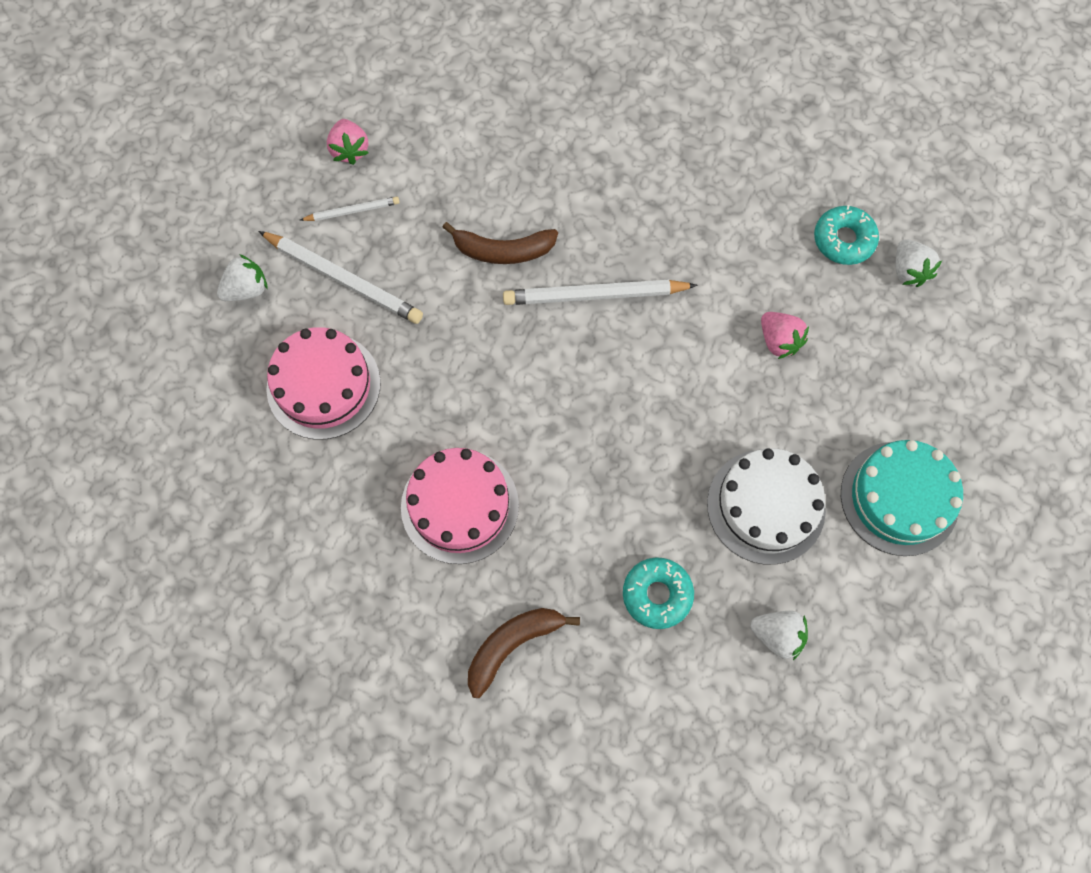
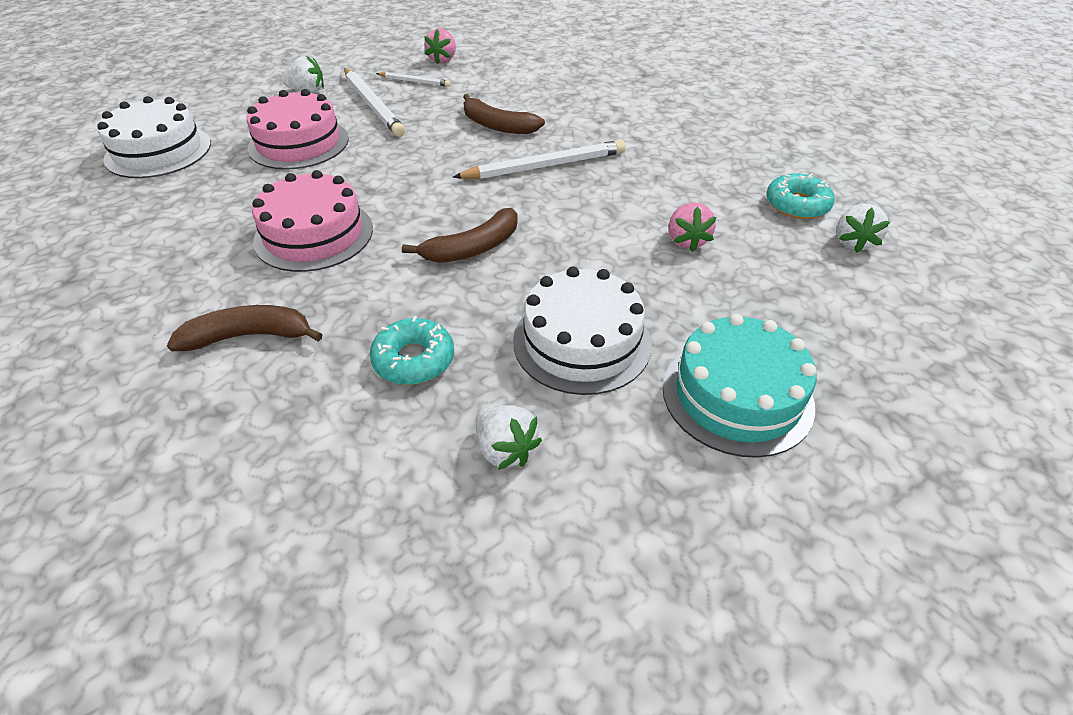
camera: 30 degrees right, 25 degrees down
(187, 475) = (158, 151): none -> white cake
(595, 295) = (545, 166): white pencil -> white pencil turned 135 degrees clockwise
(611, 447) = (473, 248): none -> brown banana

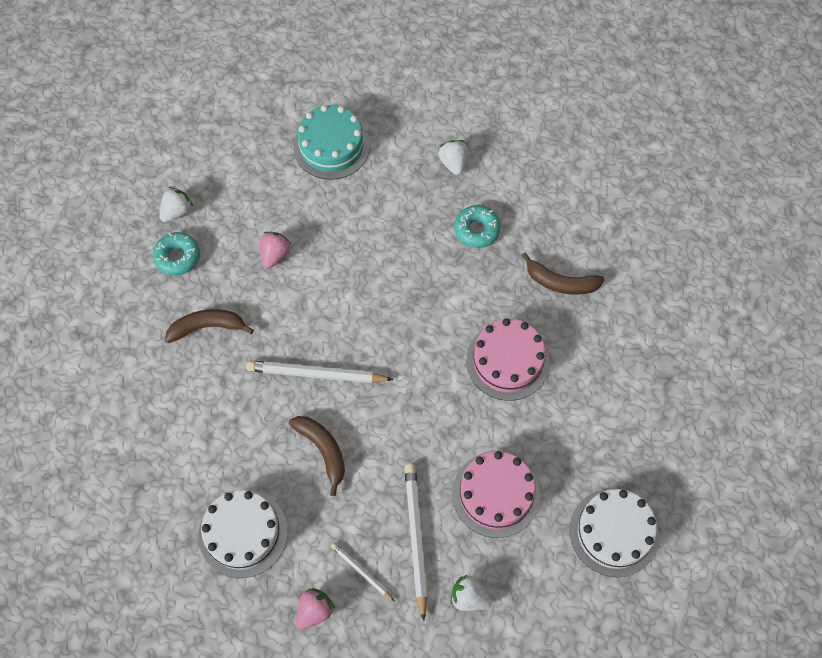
camera: 155 degrees left, 20 degrees up
(473, 248) = (410, 303): brown banana -> brown banana (207, 327)
(581, 342) = (385, 206): white cake -> white cake (243, 533)

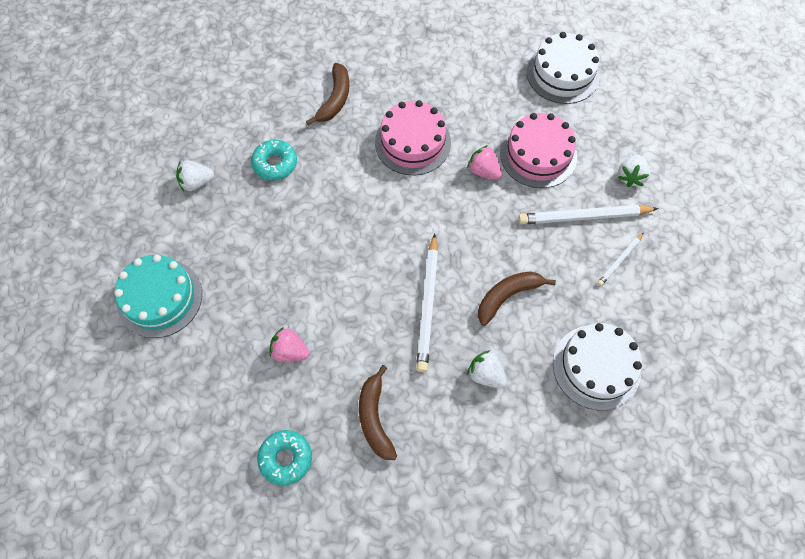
camera: 90 degrees left, 0 degrees up
(177, 212) = (226, 464): white strawberry -> white strawberry (486, 374)
(314, 611) = (661, 299): pink strawberry -> pink strawberry (483, 171)

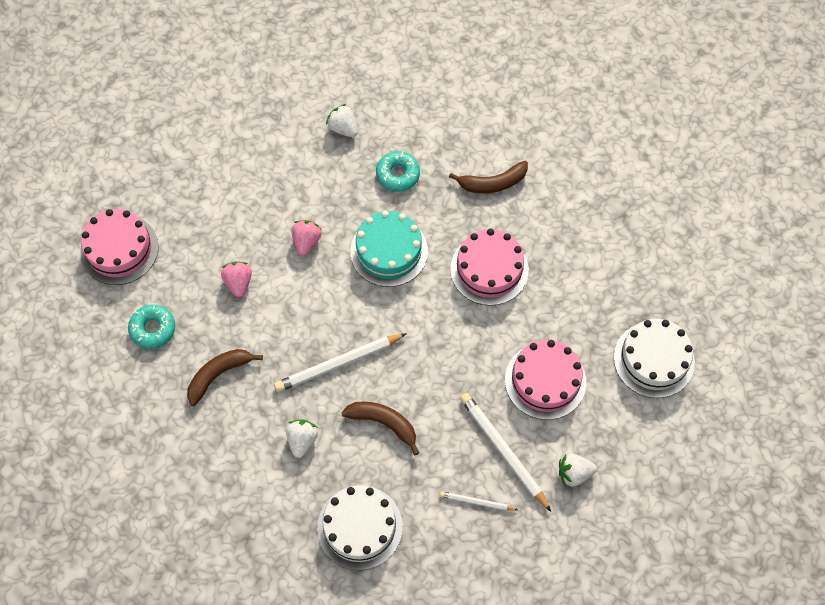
camera: 60 degrees right, 0 degrees up
(160, 298) = (229, 165): turquoise cake -> turquoise cake (389, 251)
(174, 449) = (119, 249): none -> pink cake
(483, 171) = (497, 343): pink strawberry -> pink strawberry (306, 242)

